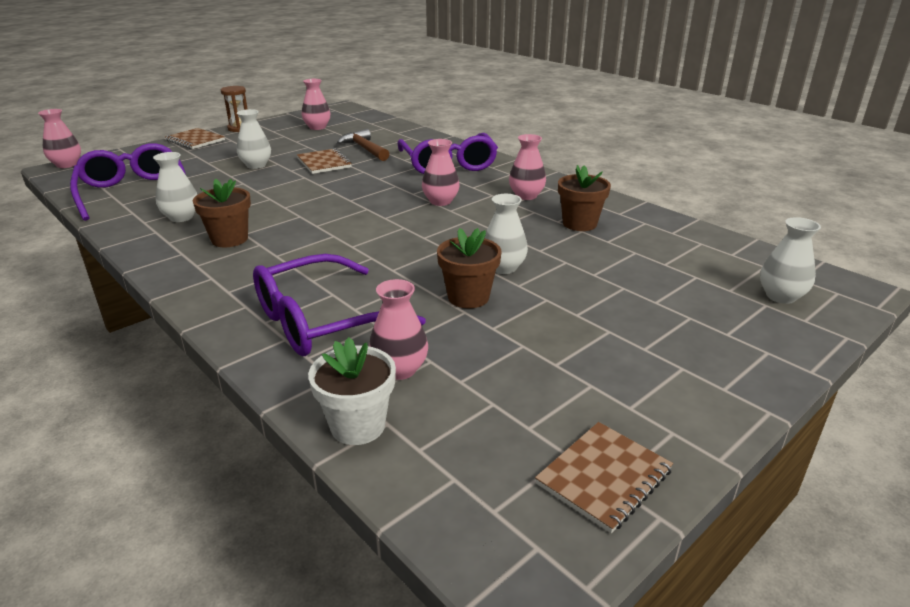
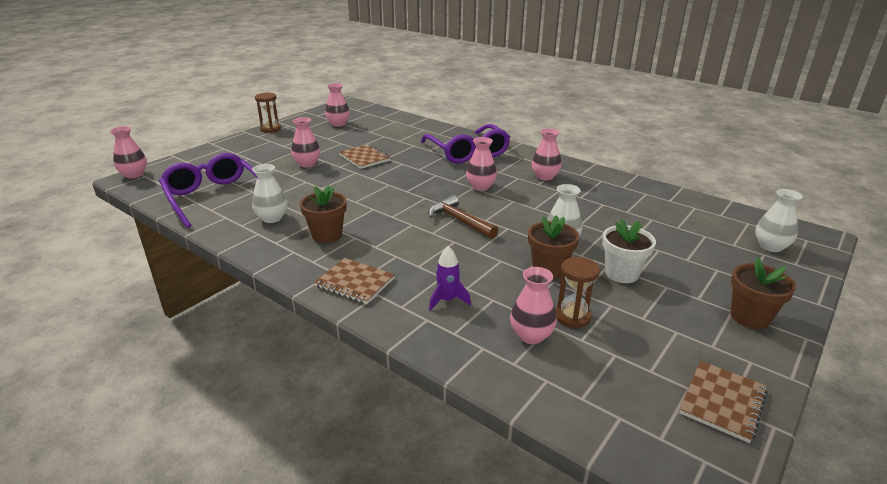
camera: 10 degrees left, 0 degrees up
(195, 140) = (238, 143): brown notebook -> brown notebook (355, 282)
(256, 165) = (307, 164): white vase -> pink vase
(323, 320) = (447, 300): purple glasses -> purple rocket
(358, 426) = (526, 385): white flower pot -> white flower pot (621, 273)
(364, 149) = (390, 142): brown hammer -> brown hammer (459, 220)
(465, 354) = (572, 316): none -> brown hourglass
(579, 224) = (598, 198): brown flower pot -> brown flower pot (750, 317)

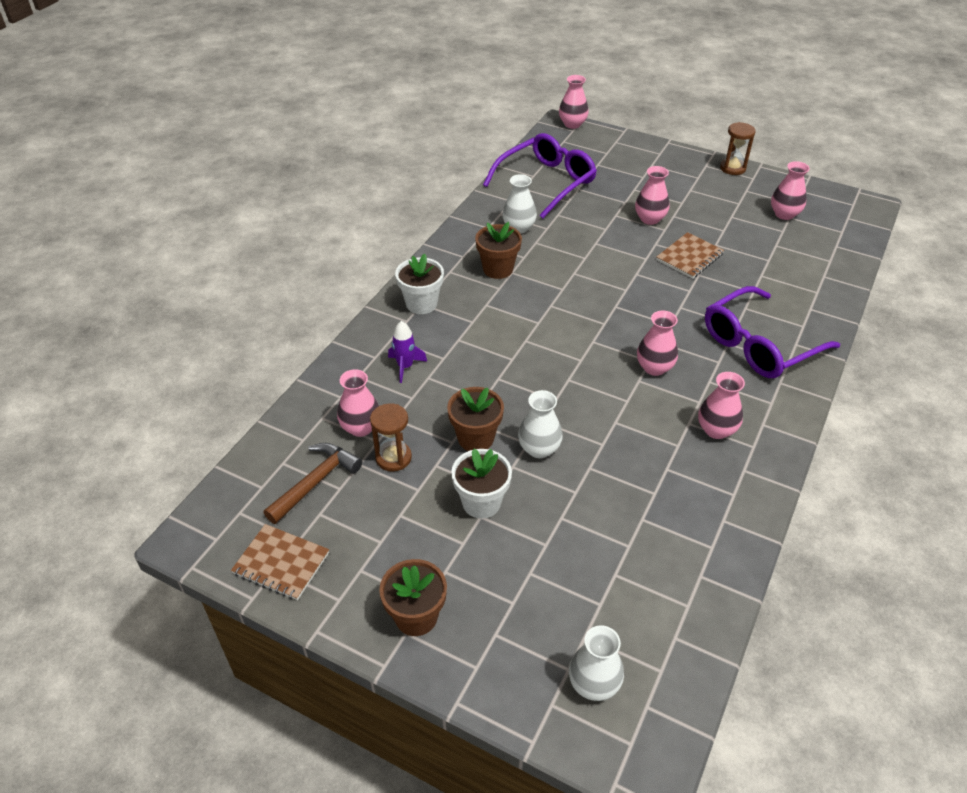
camera: 80 degrees right, 15 degrees up
(355, 282) = (421, 304): brown notebook -> white flower pot
(459, 220) = (559, 358): brown hammer -> brown hammer (316, 482)

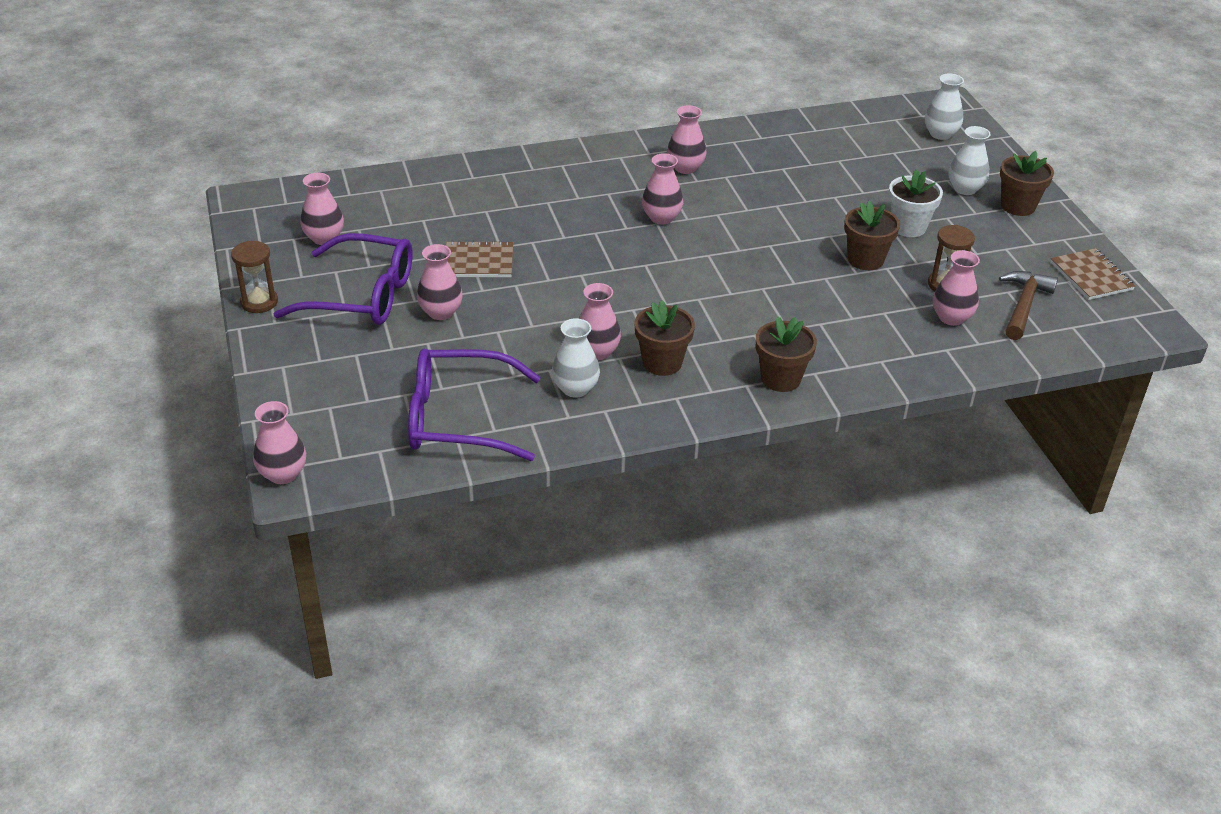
camera: 135 degrees left, 5 degrees down
(316, 482) = (1023, 305): brown hammer -> brown hammer turned 120 degrees clockwise
(405, 366) = (862, 337): purple rocket -> none
(421, 304) = (780, 379): white flower pot -> brown flower pot
(539, 252) = (597, 352): none -> pink vase
(539, 449) = (826, 228): white vase -> white vase (965, 189)
(760, 344) = (558, 183): purple glasses -> purple glasses (360, 295)

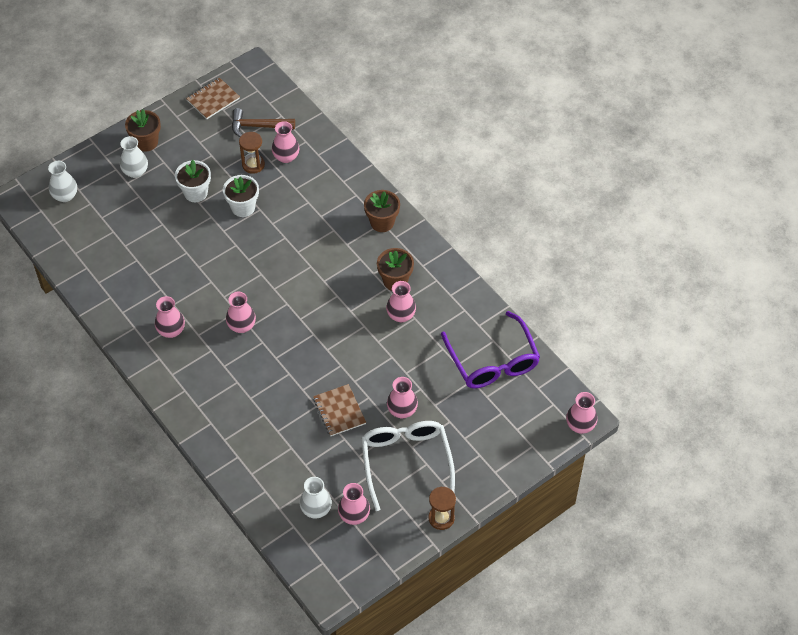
camera: 110 degrees left, 15 degrees up
(360, 295) = (406, 463): purple glasses -> white glasses
(575, 388) = (439, 315): white vase -> white vase (316, 509)
(865, 259) = (243, 207): brown flower pot -> white flower pot

